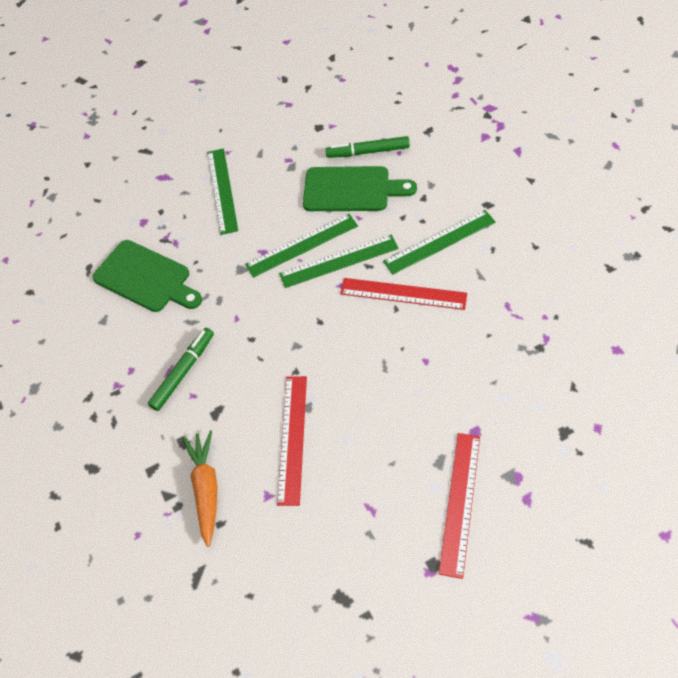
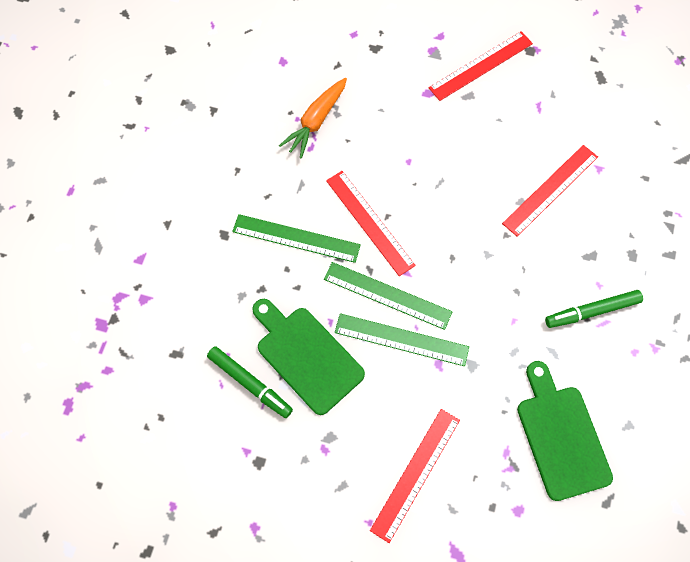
camera: 145 degrees left, 10 degrees up
(206, 487) = (638, 208): orange carrot -> orange carrot (316, 121)
(222, 190) = (415, 474): green ruler -> red ruler

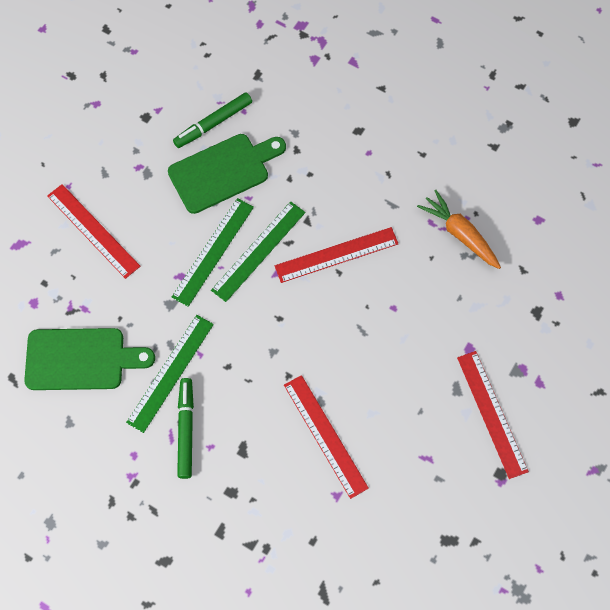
camera: 105 degrees right, 0 degrees up
(296, 238) = (338, 188): green ruler -> green ruler (170, 372)

